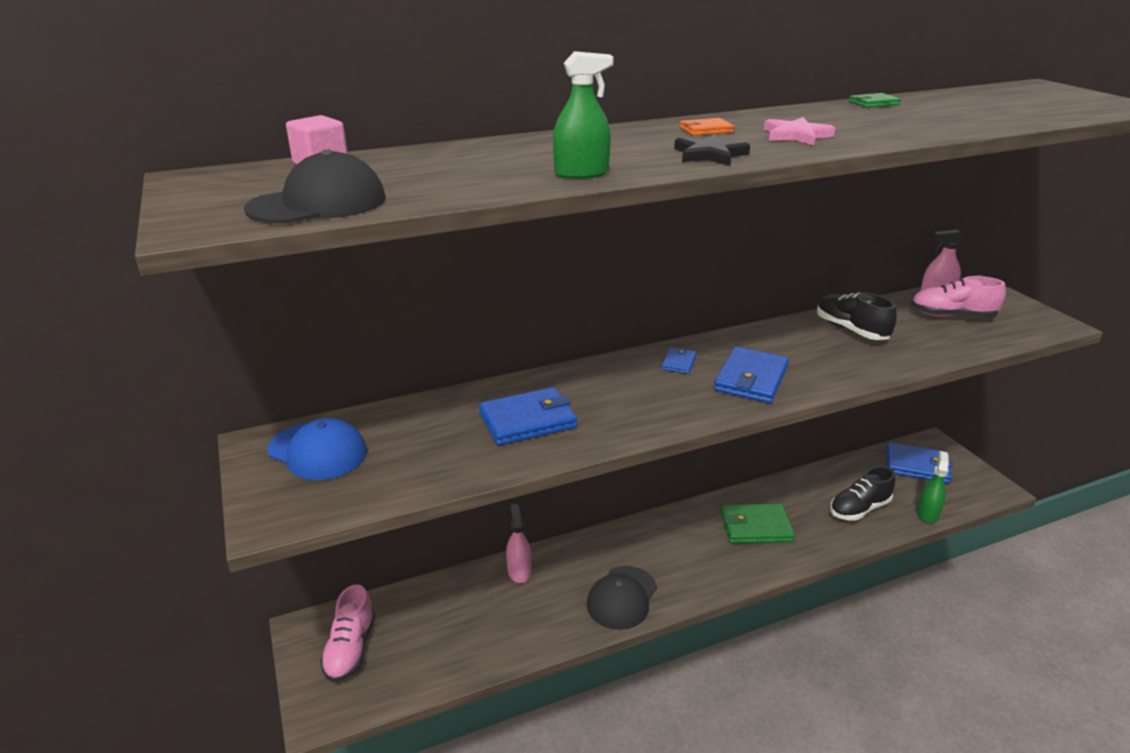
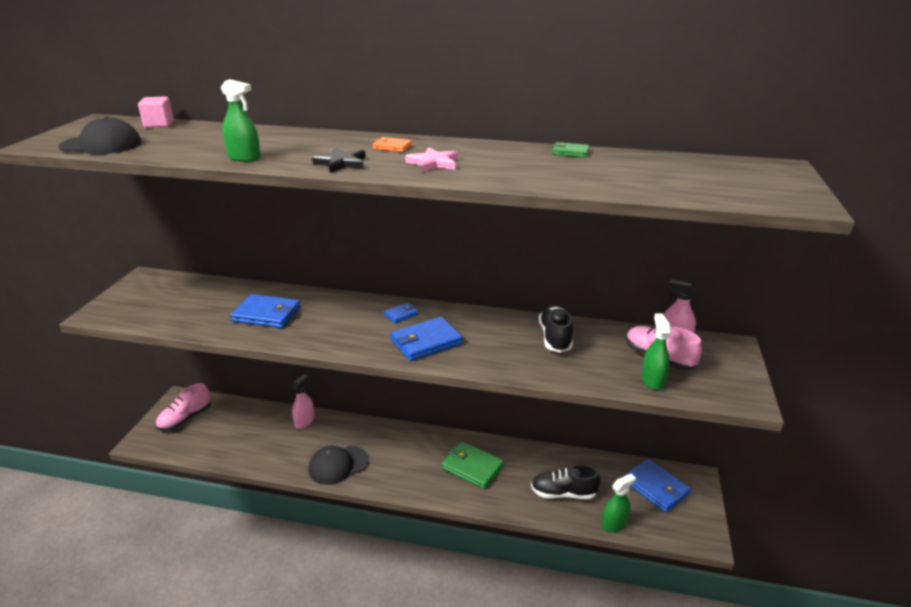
camera: 35 degrees right, 0 degrees up
(318, 451) = (159, 290): blue cap -> none
(979, 336) = (652, 380): none -> green spray bottle

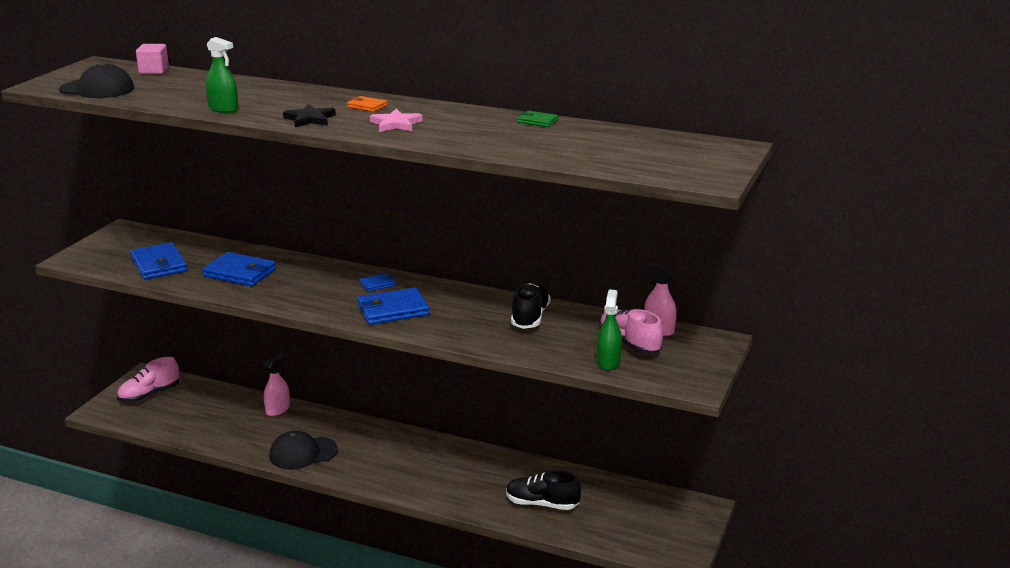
camera: 10 degrees right, 5 degrees down
(472, 467) = (450, 470): green wallet -> none
(614, 524) = (585, 536): green spray bottle -> none
(656, 487) = (651, 510): blue wallet -> blue wallet (159, 264)

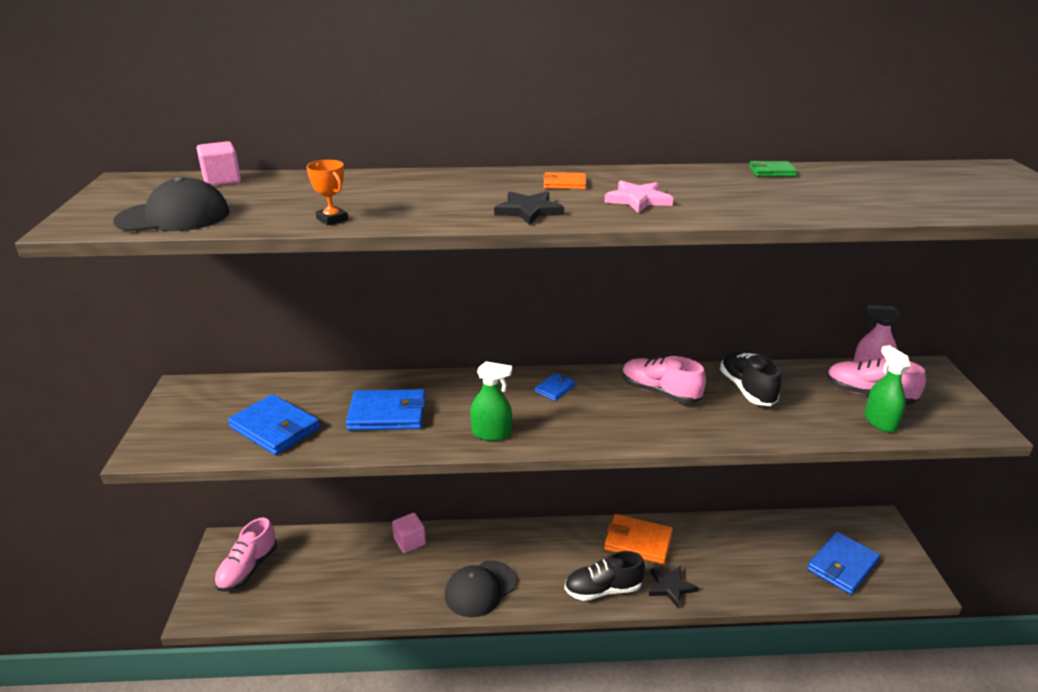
camera: 25 degrees left, 5 degrees up
(183, 105) = (332, 219): none -> orange trophy
(223, 109) = (396, 216): green spray bottle -> green spray bottle (491, 433)
(277, 410) = (409, 541): pink spray bottle -> pink cube
(393, 310) = (607, 418): blue wallet -> blue wallet (842, 565)
(454, 495) = (670, 587): none -> black star
(455, 304) = (660, 392): none -> pink shoe
(460, 459) = (638, 541): none -> orange wallet
(542, 504) = (754, 567): black shoe -> black shoe (603, 589)

